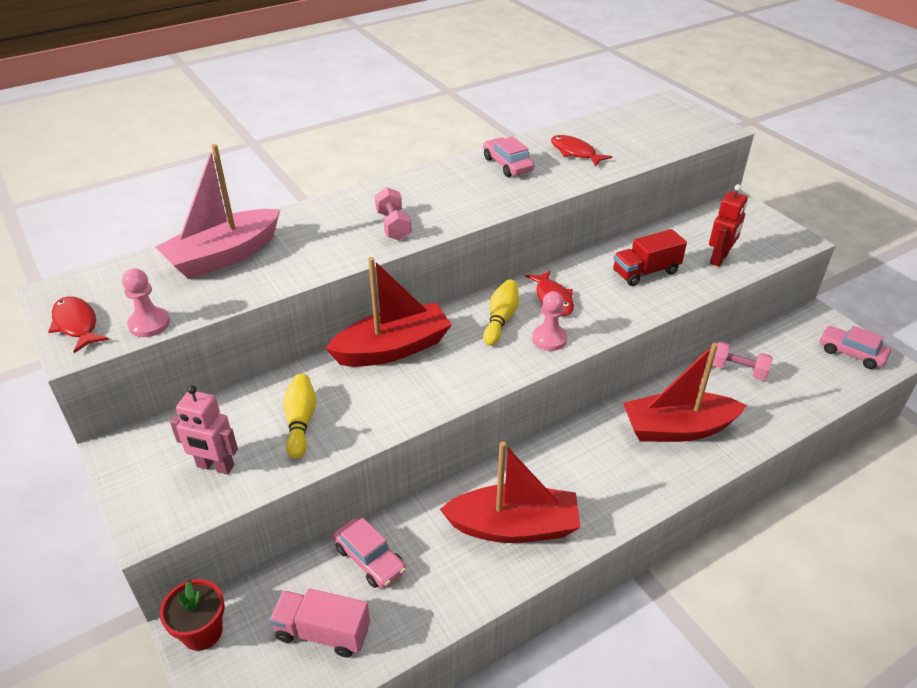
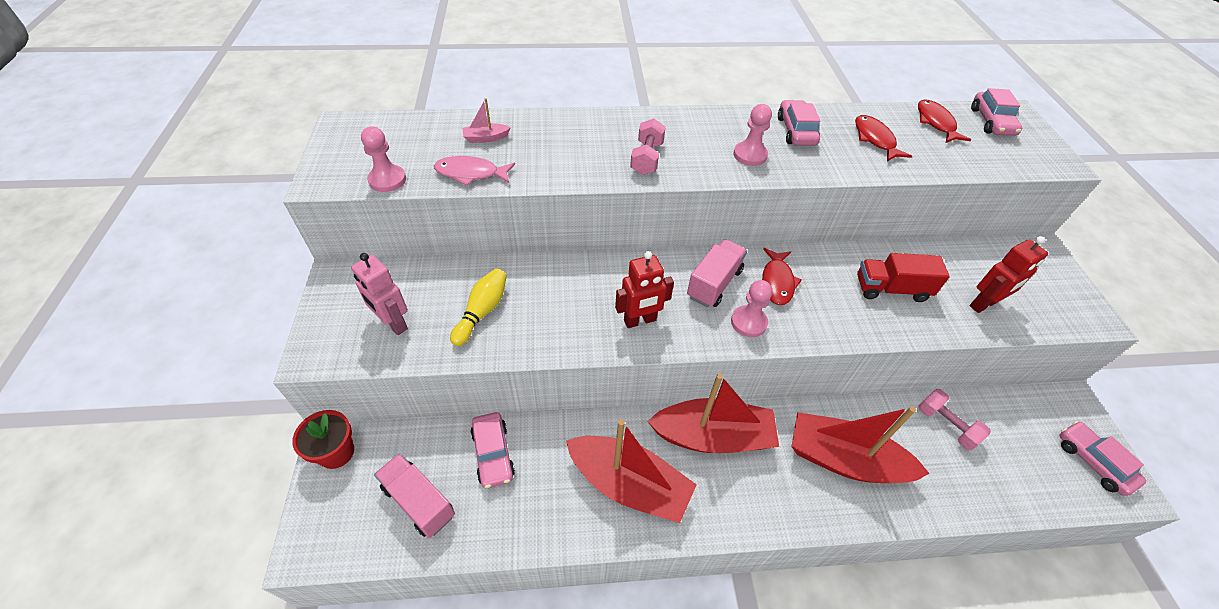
camera: 25 degrees right, 10 degrees up
(77, 324) = (337, 160): red fish -> red fish (935, 123)
(224, 256) = (486, 138): pink boat -> pink boat, size x0.40
(233, 291) = (471, 173): none -> pink fish
(393, 348) = (600, 274): red boat -> red boat (713, 436)
(455, 373) = (640, 321): none -> red robot
(482, 195) = (750, 155): none -> pink pawn
(501, 319) = (714, 283): yellow bowling pin -> pink truck
(654, 113) = (991, 122): none -> pink car

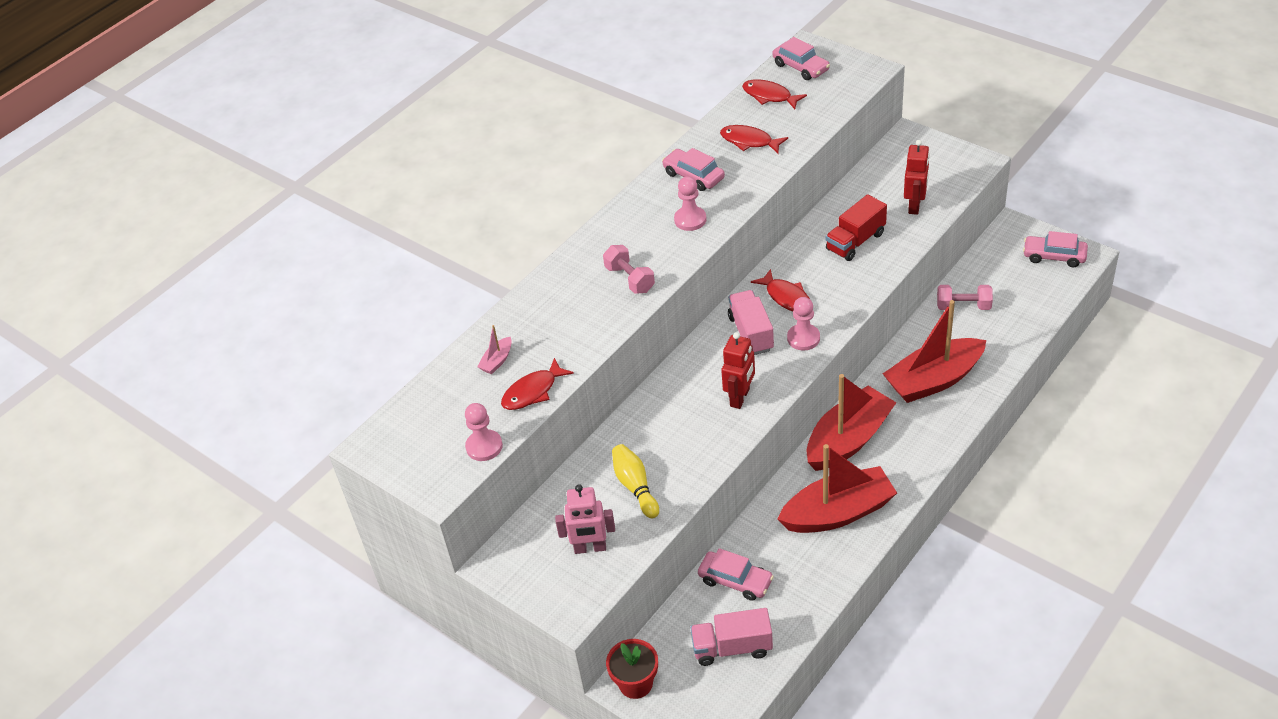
camera: 40 degrees left, 5 degrees down
(471, 173) = (533, 391): pink fish -> red fish

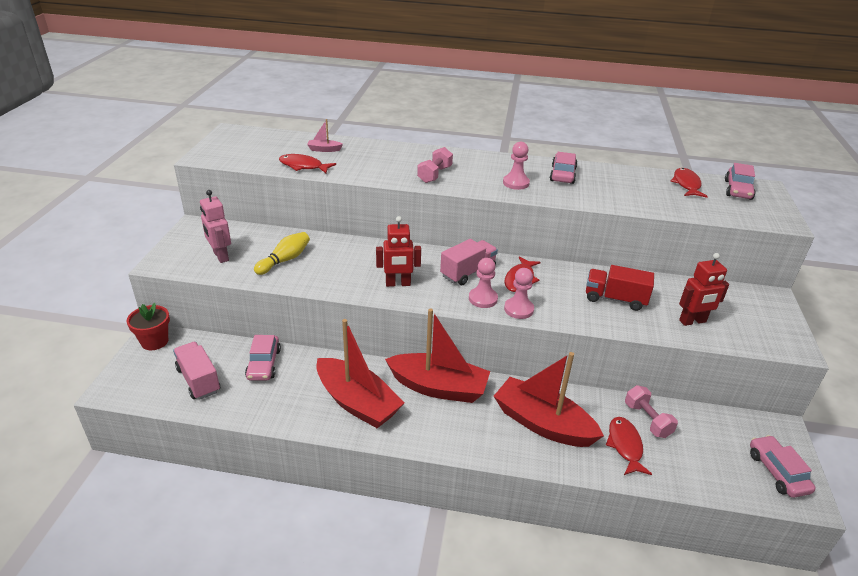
camera: 55 degrees right, 10 degrees down
(484, 446) = (245, 162): pink pawn -> pink pawn (518, 309)
(749, 141) = (626, 187): red fish -> red fish (625, 445)

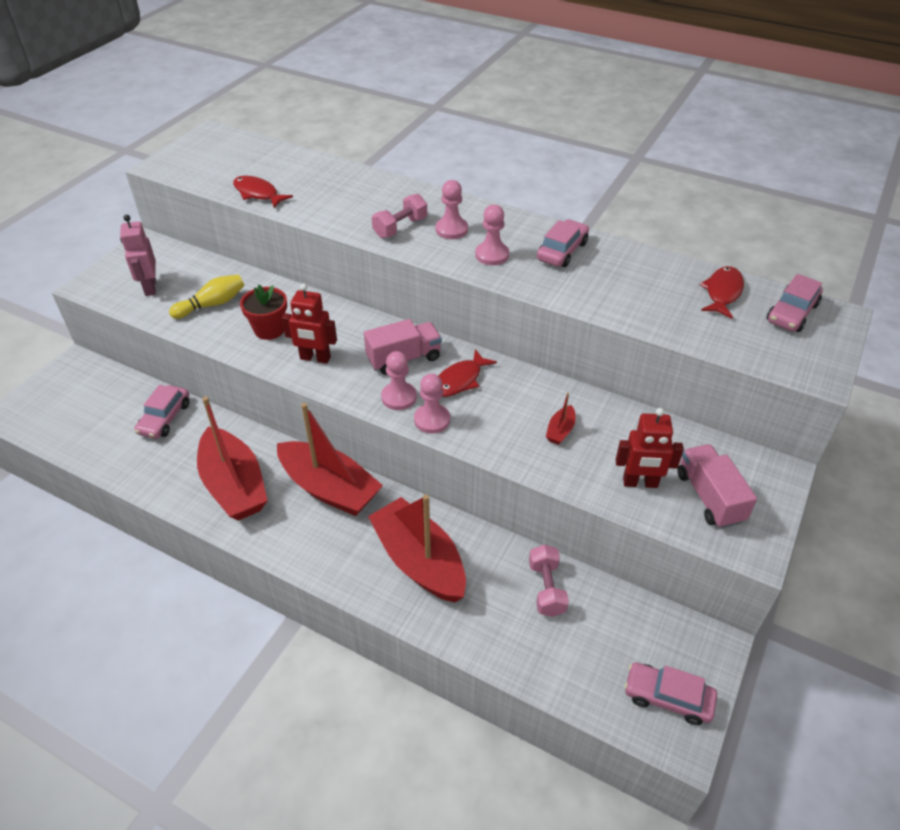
camera: 20 degrees right, 10 degrees up
(154, 341) = (74, 369): red flower pot -> red flower pot (269, 330)
(198, 380) = (94, 422): pink truck -> pink truck (709, 497)
(324, 149) = (296, 173): pink boat -> none
(474, 171) = (451, 229): none -> pink pawn
(615, 299) = (560, 430): red truck -> red boat
(625, 445) = (499, 613): red fish -> none
(777, 472) = (668, 697): pink car -> pink car turned 75 degrees counterclockwise

